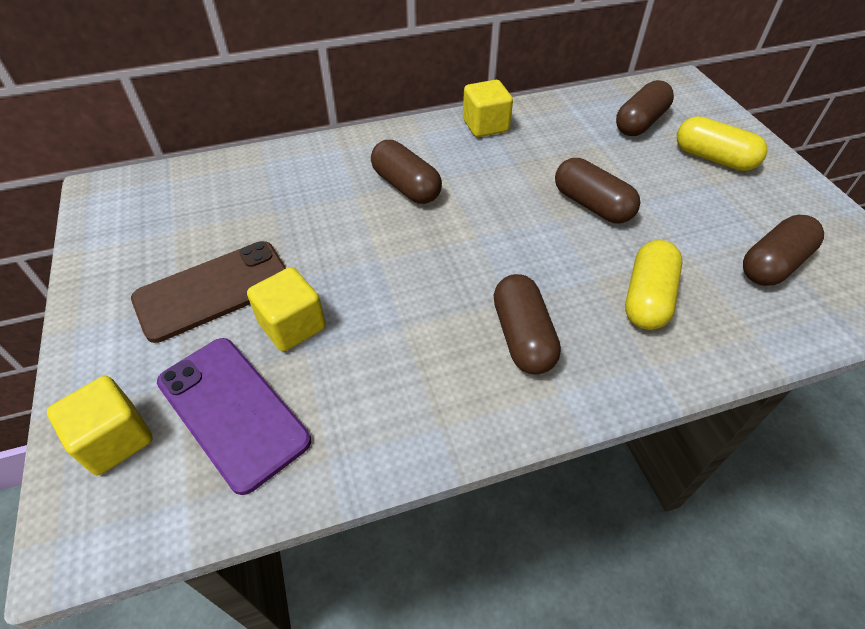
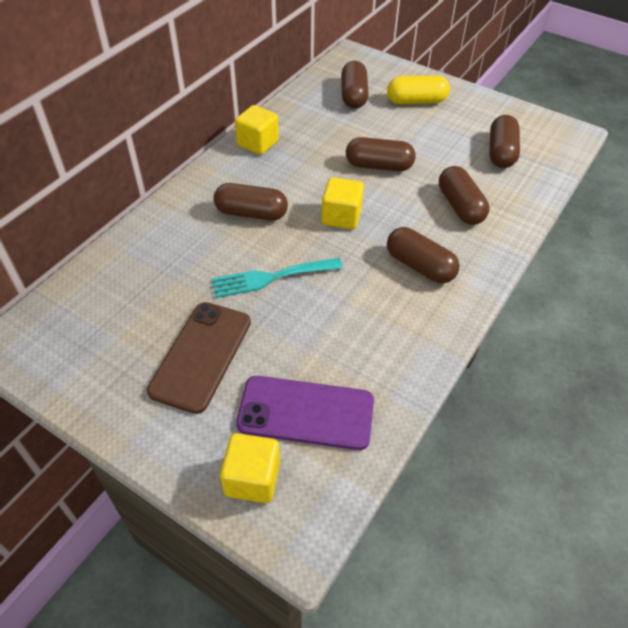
camera: 40 degrees left, 0 degrees up
(292, 325) = (282, 343): yellow cube -> yellow cube (341, 217)
(355, 256) = (271, 278): none -> turquoise fork
(647, 298) = (460, 206): yellow capsule -> brown capsule

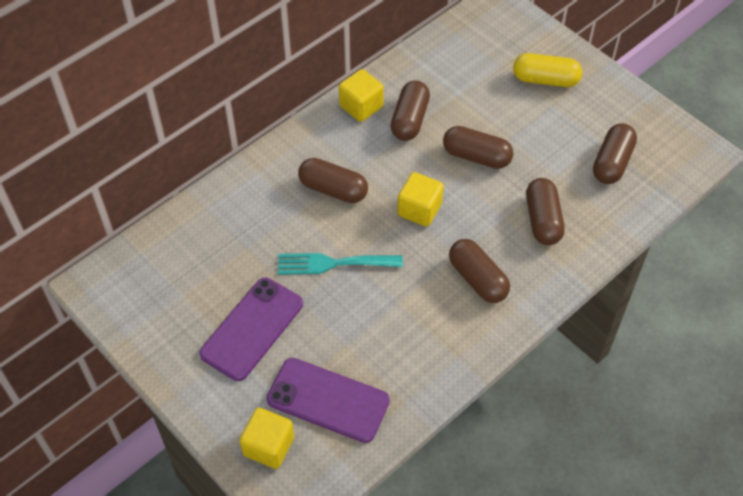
camera: 15 degrees right, 5 degrees up
(201, 356) = (252, 329): brown phone -> purple phone
(353, 95) = (479, 61): brown capsule -> brown capsule (410, 120)

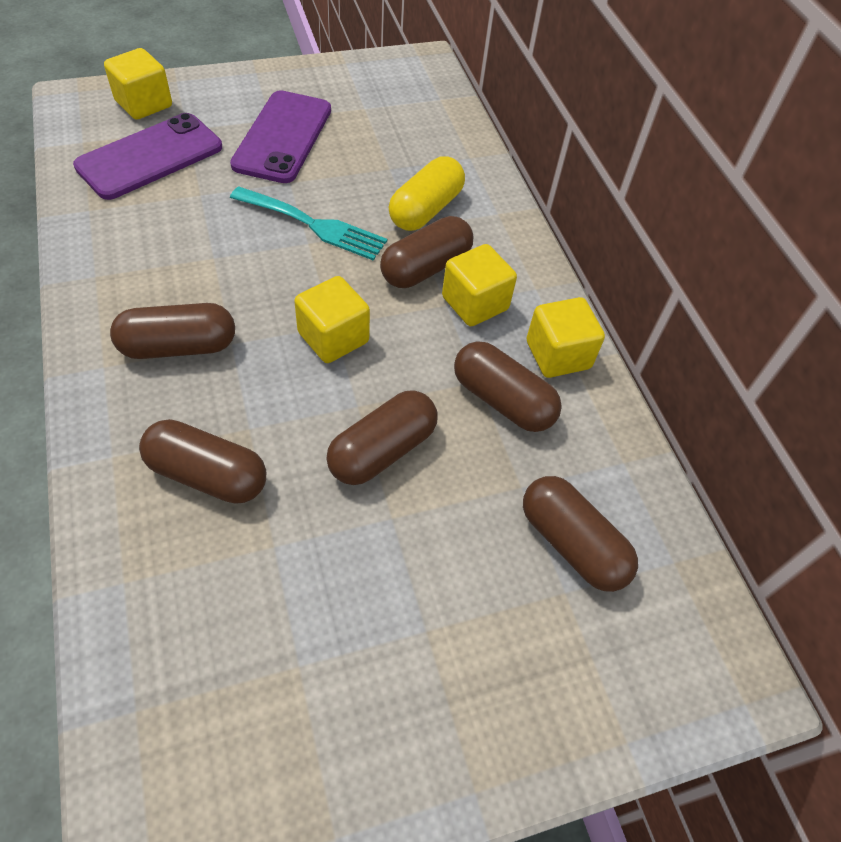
camera: 110 degrees right, 0 degrees up
(252, 329) = (283, 137): purple phone -> purple phone turned 45 degrees clockwise
(333, 263) = (314, 225): turquoise fork -> turquoise fork turned 90 degrees clockwise
(347, 155) = (475, 303): none -> yellow cube
(545, 80) = (493, 654): yellow capsule -> yellow capsule (425, 209)
(612, 162) = (239, 654): brown capsule -> brown capsule (572, 544)

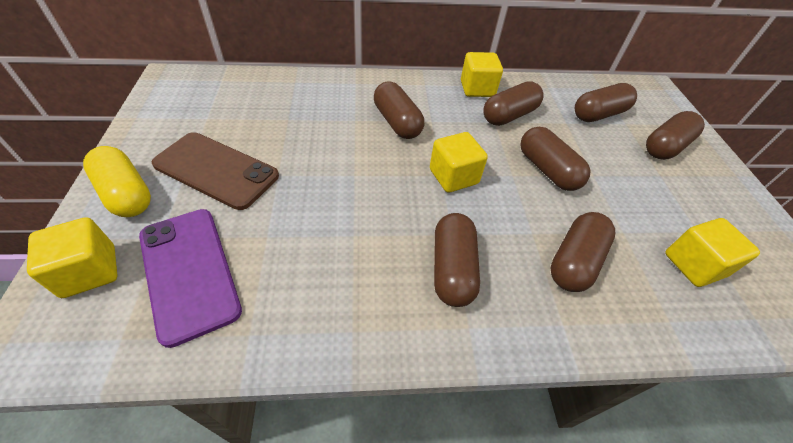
camera: 75 degrees left, 5 degrees down
(283, 137) = (216, 170): purple phone -> brown phone
(314, 225) = (336, 168): turquoise fork -> none
(425, 209) = (340, 111): yellow capsule -> yellow capsule (126, 194)
(475, 303) = (433, 109): yellow cube -> yellow cube (694, 265)
(516, 657) = (665, 147): none -> brown capsule

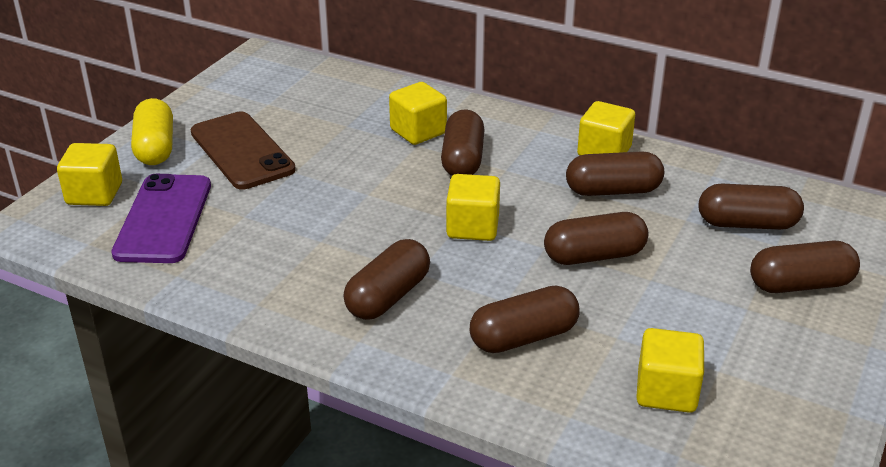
camera: 35 degrees right, 15 degrees down
(346, 109) = (418, 131): none -> yellow cube
(547, 170) = (594, 256): brown capsule -> brown capsule turned 75 degrees clockwise

